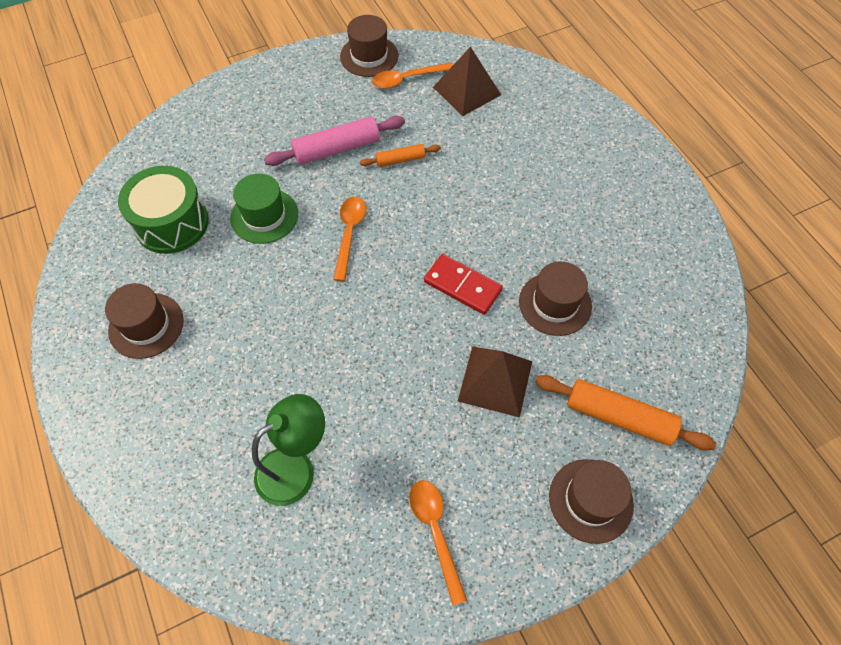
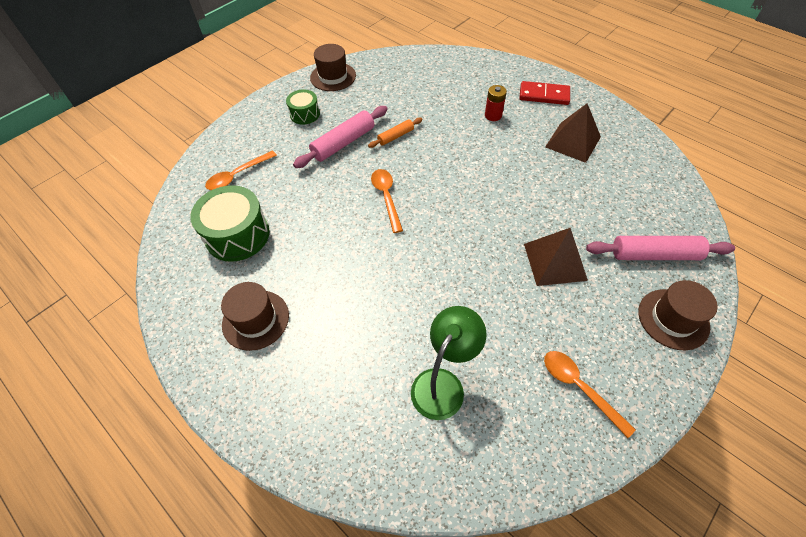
camera: 20 degrees left, 5 degrees down
(264, 216) = (312, 206): green hat -> none
(312, 97) = (305, 114): none -> green drum
(407, 79) = (369, 84): orange spoon -> orange spoon (237, 175)
(462, 286) = (491, 205): red domino -> red domino (544, 95)
(466, 91) = (417, 79): brown pyramid -> brown pyramid (572, 142)
(531, 170) = (493, 115): none -> red battery
(555, 303) = (563, 195): brown hat -> none
(619, 417) = (654, 254): orange rolling pin -> pink rolling pin

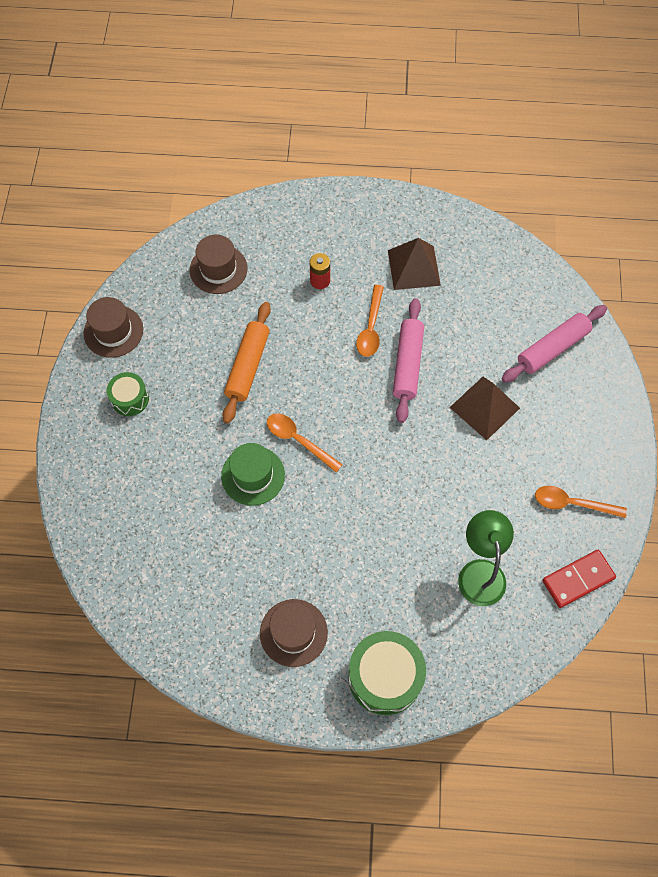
camera: 40 degrees left, 10 degrees up
(237, 175) = (133, 514): orange spoon -> orange spoon (371, 328)
(237, 235) = (198, 573): green drum -> green drum (385, 677)
(334, 199) = (253, 475): none -> green hat
(343, 143) = (203, 408): pink rolling pin -> pink rolling pin (407, 364)
(396, 136) = (248, 366): orange rolling pin -> orange rolling pin, size x1.78
(544, 95) = (348, 224): red domino -> red domino (578, 579)
(673, 319) = (598, 399): brown hat -> brown hat (218, 269)

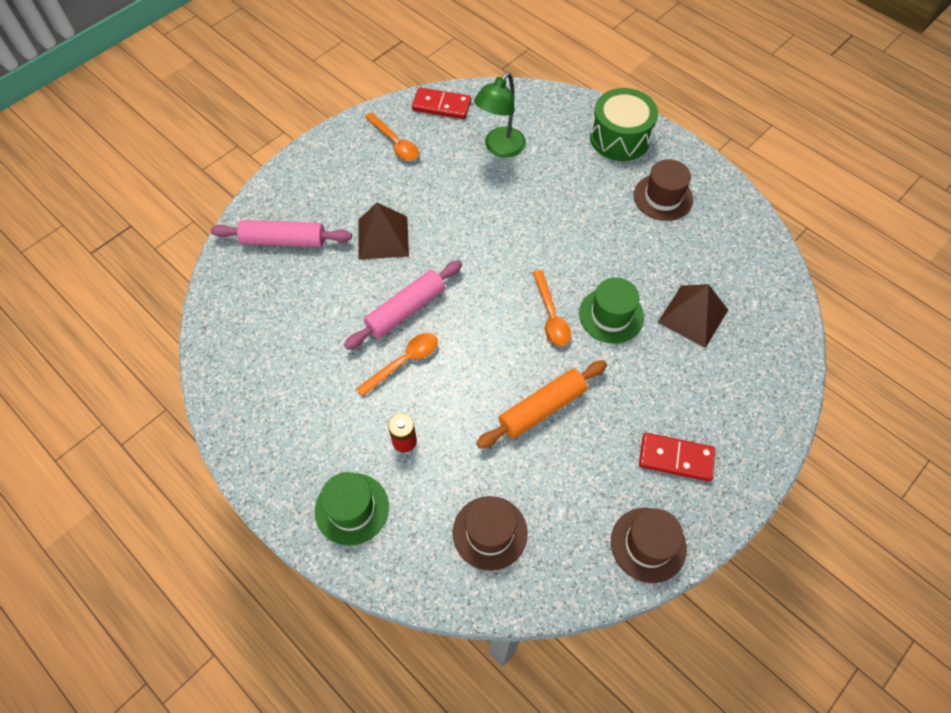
camera: 140 degrees left, 5 degrees down
(130, 399) = (676, 458): green drum -> red domino
(313, 223) = (352, 509): none -> green hat
(414, 267) = (310, 387): brown pyramid -> brown pyramid (693, 316)

